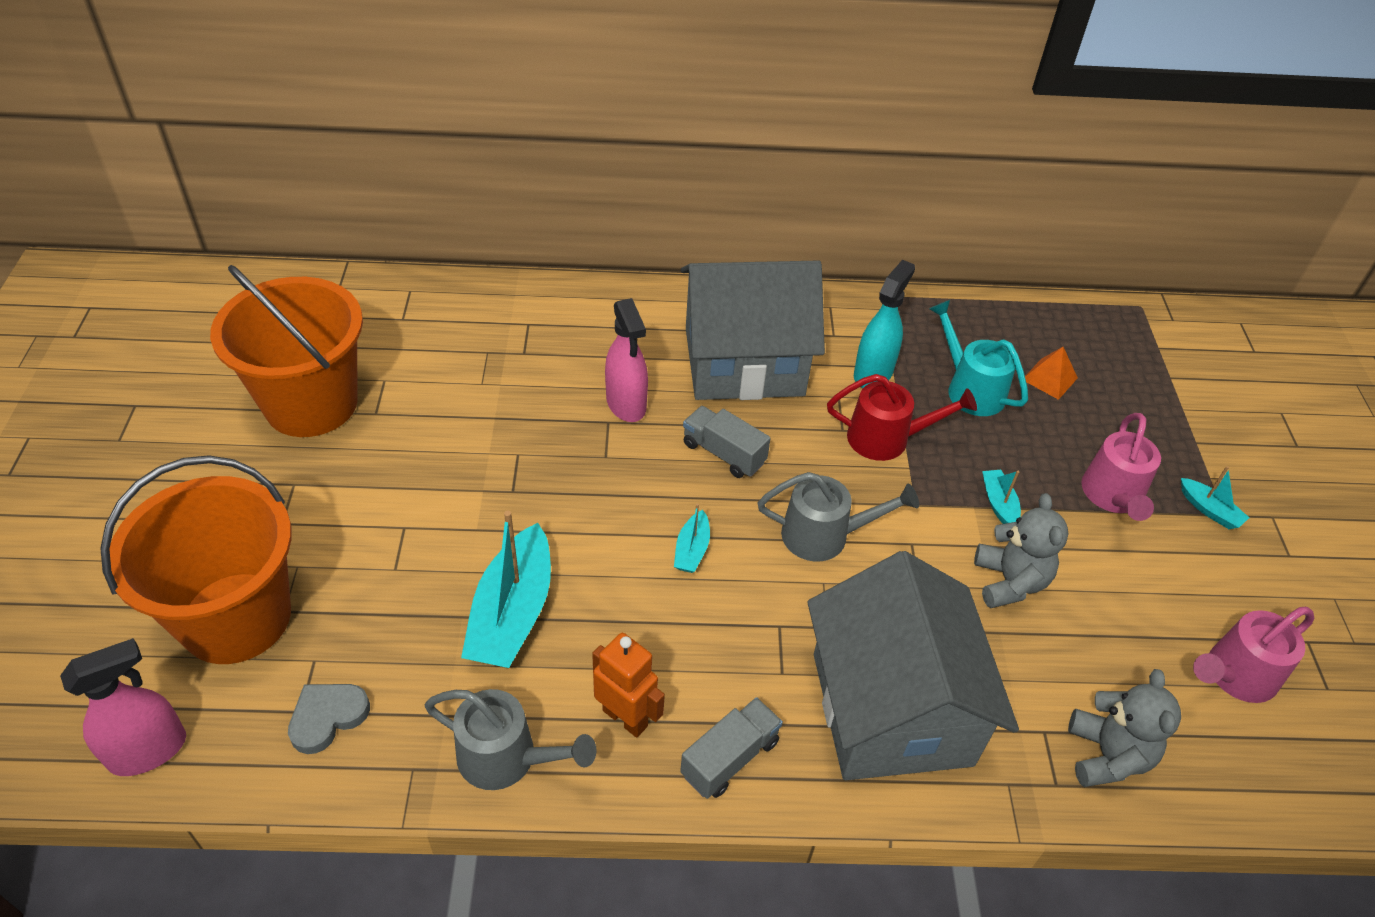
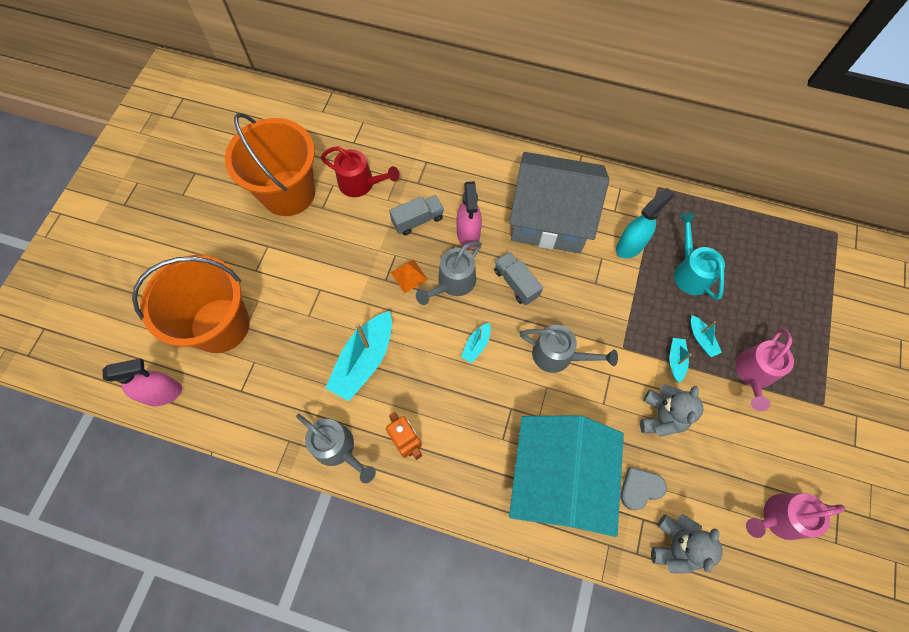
camera: 20 degrees right, 20 degrees up
(327, 717) = (253, 398): grey heart -> grey heart (640, 488)
(624, 473) = (452, 283): none -> grey watering can
(729, 758) = (456, 483): grey truck -> grey truck (417, 220)
(887, 438) = (622, 296): red watering can -> red watering can (361, 184)
(891, 709) = (558, 479): grey house -> turquoise house
(1049, 378) = (747, 276): orange pyramid -> orange pyramid (409, 276)
(1209, 510) = (815, 400): turquoise boat -> turquoise boat (701, 339)

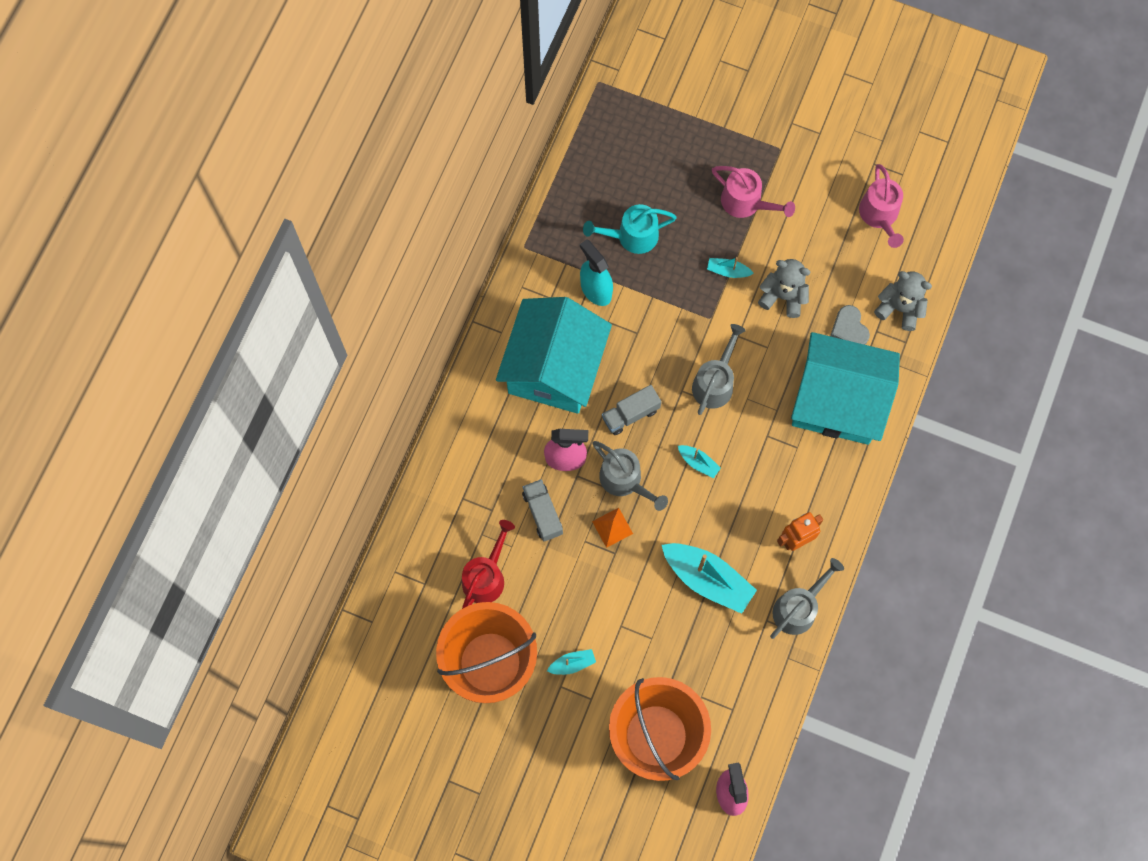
camera: 85 degrees left, 5 degrees up
(550, 219) = (554, 368): grey house -> turquoise house
(701, 339) = (707, 242): turquoise boat -> turquoise boat (572, 664)

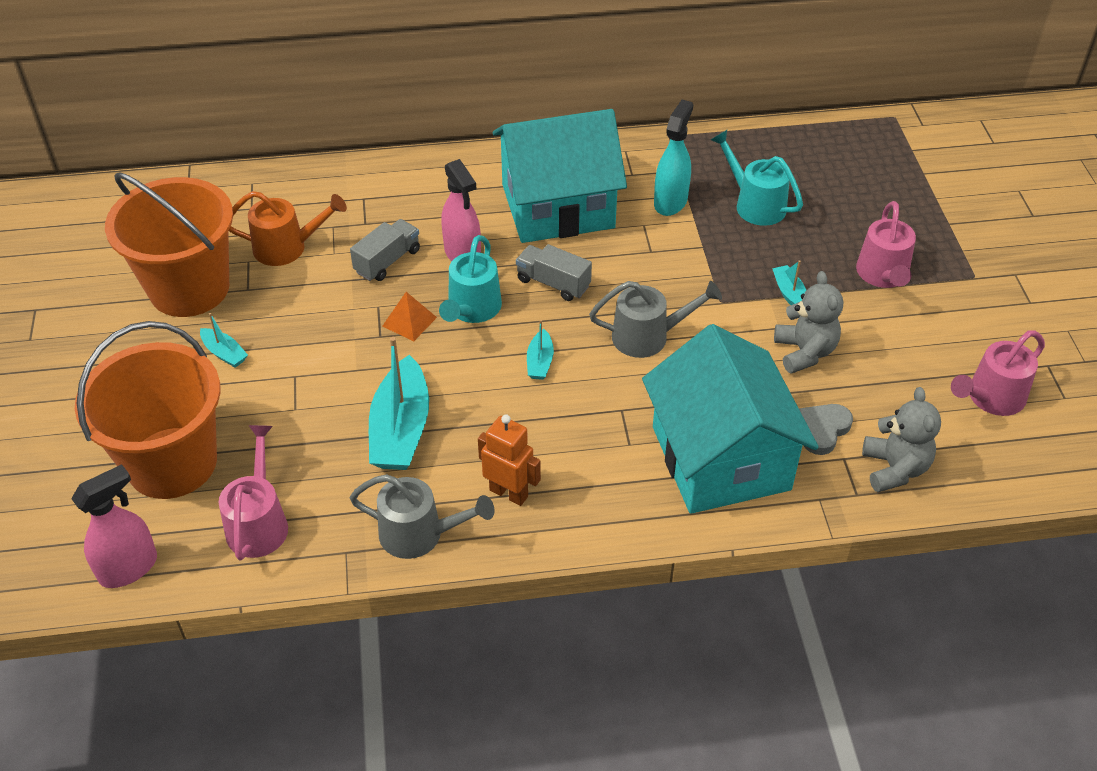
camera: 60 degrees right, 25 degrees down
(486, 576) = (287, 247): red watering can -> orange watering can
(625, 481) = (472, 310): grey watering can -> turquoise watering can
(736, 700) = (259, 522): none -> pink watering can

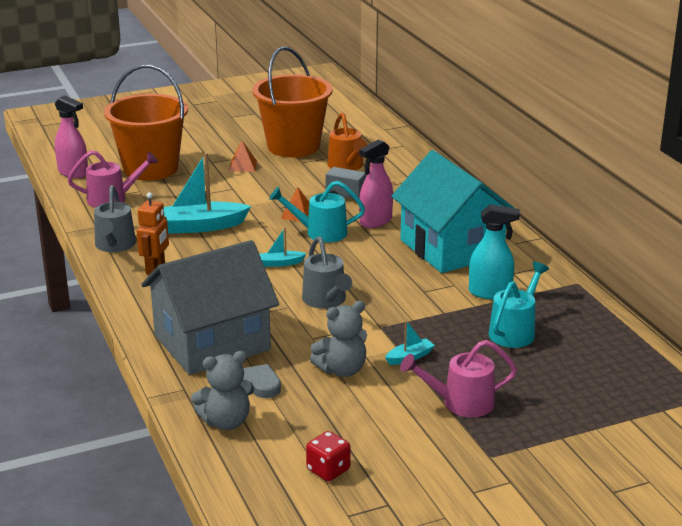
camera: 75 degrees right, 20 degrees down
(224, 353) = (243, 166): turquoise boat -> orange pyramid
(553, 283) = (364, 257): grey truck -> none
(720, 458) = (212, 343): turquoise house -> grey house
(990, 398) = (328, 470): pink watering can -> red dice

